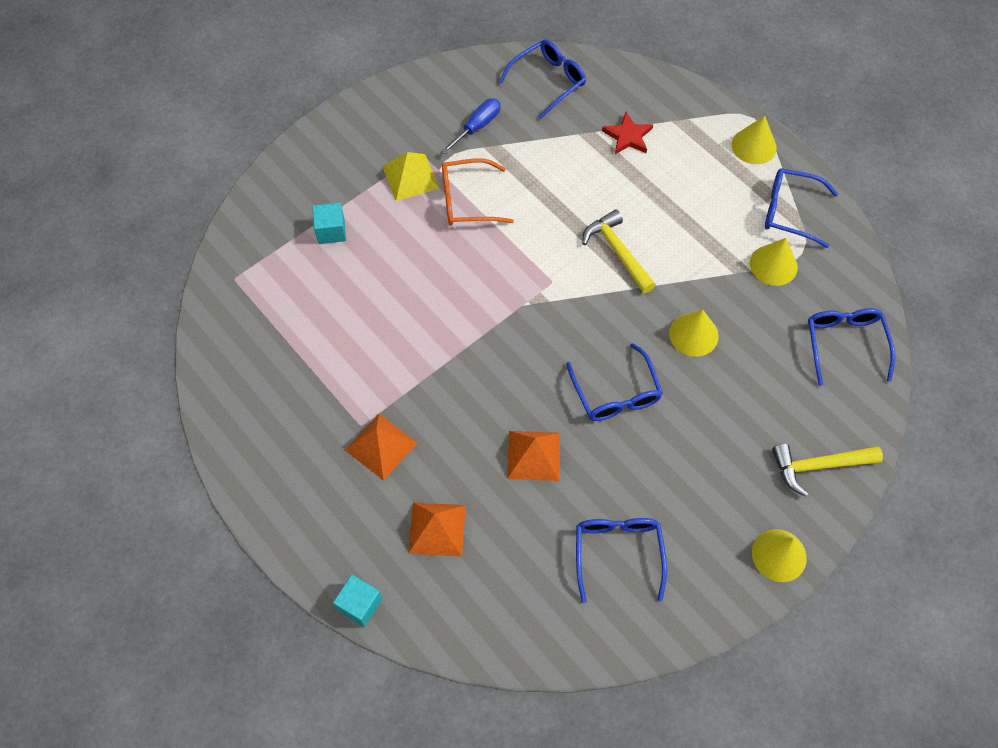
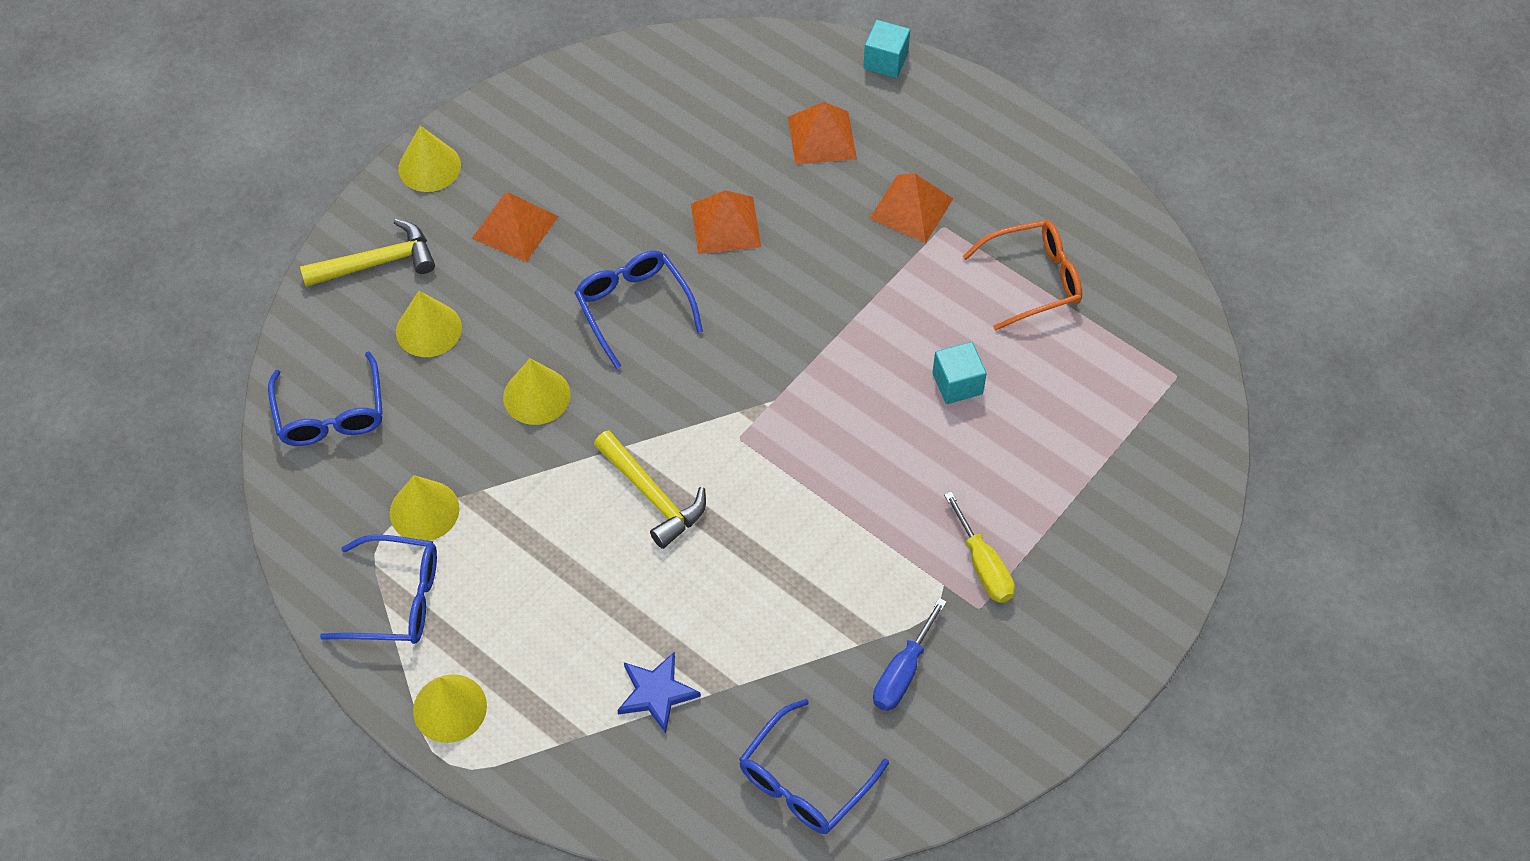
camera: 170 degrees right, 5 degrees down
(331, 231) = (1070, 463): turquoise cube -> turquoise cube (957, 383)
(410, 177) = (983, 566): yellow pyramid -> yellow screwdriver
(466, 200) = (888, 541): orange glasses -> orange glasses (1034, 280)
(618, 552) = (613, 144): blue glasses -> none
(628, 136) = (656, 693): red star -> blue star
(706, 481) = (515, 227): none -> orange pyramid
(774, 400) = (428, 329): none -> yellow cone

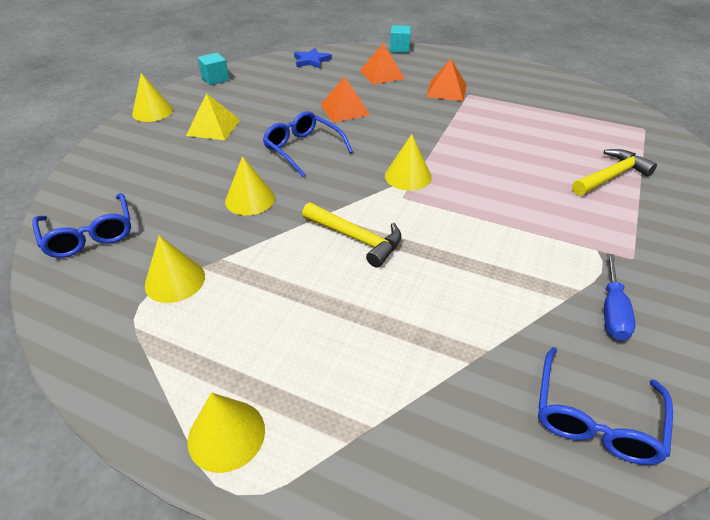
camera: 15 degrees left, 15 degrees down
(377, 263) = (121, 154): yellow hammer -> yellow hammer (611, 176)
(397, 600) = (159, 350): blue glasses -> none
(428, 329) = (163, 179): yellow cone -> yellow cone (408, 176)
(515, 227) = (213, 127): orange pyramid -> yellow pyramid
(656, 693) = (421, 373): blue star -> blue star (311, 61)
(957, 383) = (524, 150): turquoise cube -> turquoise cube (215, 79)
(983, 566) = (614, 234): yellow screwdriver -> none
(1034, 280) = (533, 105): orange glasses -> none

